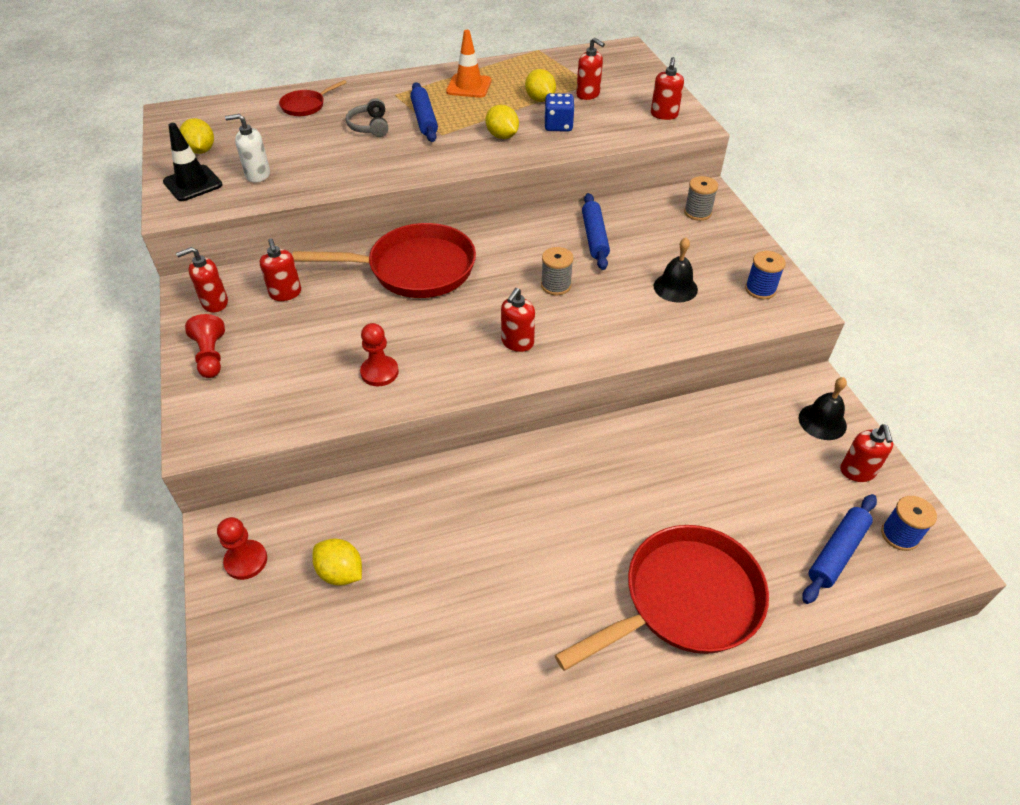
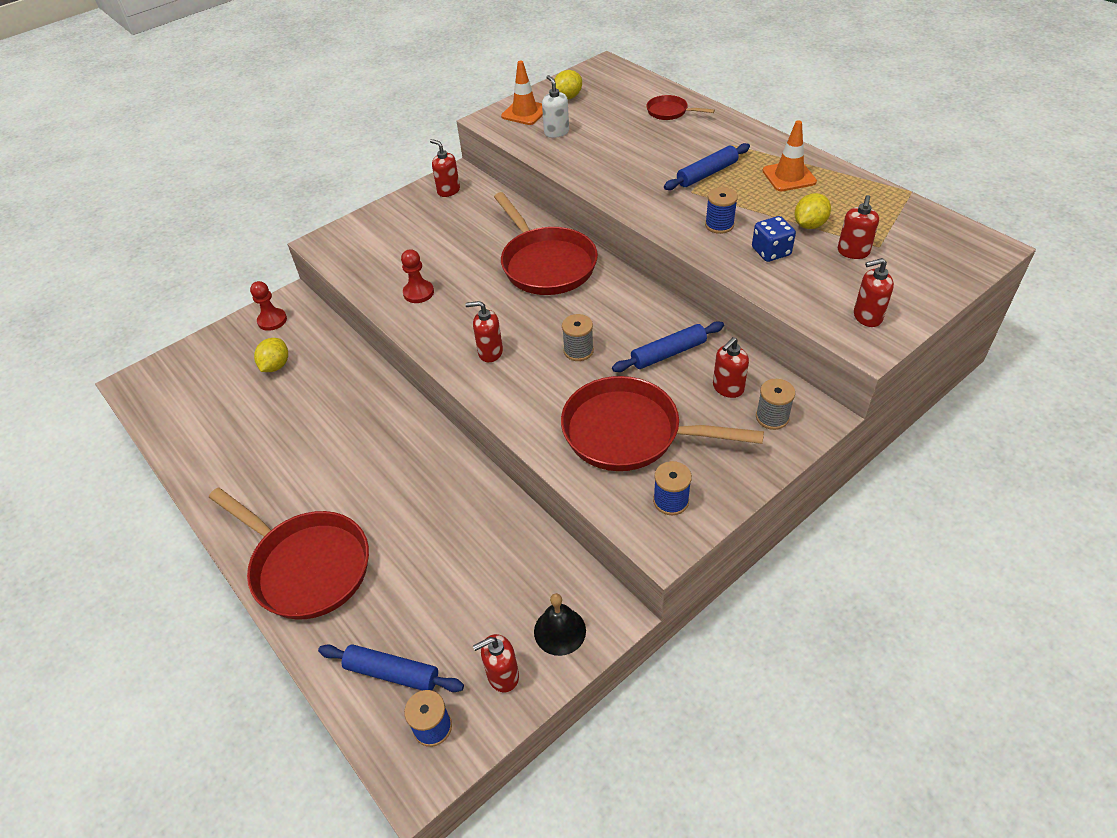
camera: 70 degrees right, 0 degrees up
(193, 183) = (525, 112): black traffic cone -> orange traffic cone
(211, 356) = (396, 213): red pawn -> none
(285, 293) = (477, 215): red soap dispenser -> red soap dispenser (727, 388)
(370, 126) = (668, 152): grey headphones -> none
(502, 136) = (719, 225): yellow lemon -> blue spool
(675, 287) = (629, 432): black bell -> red pan

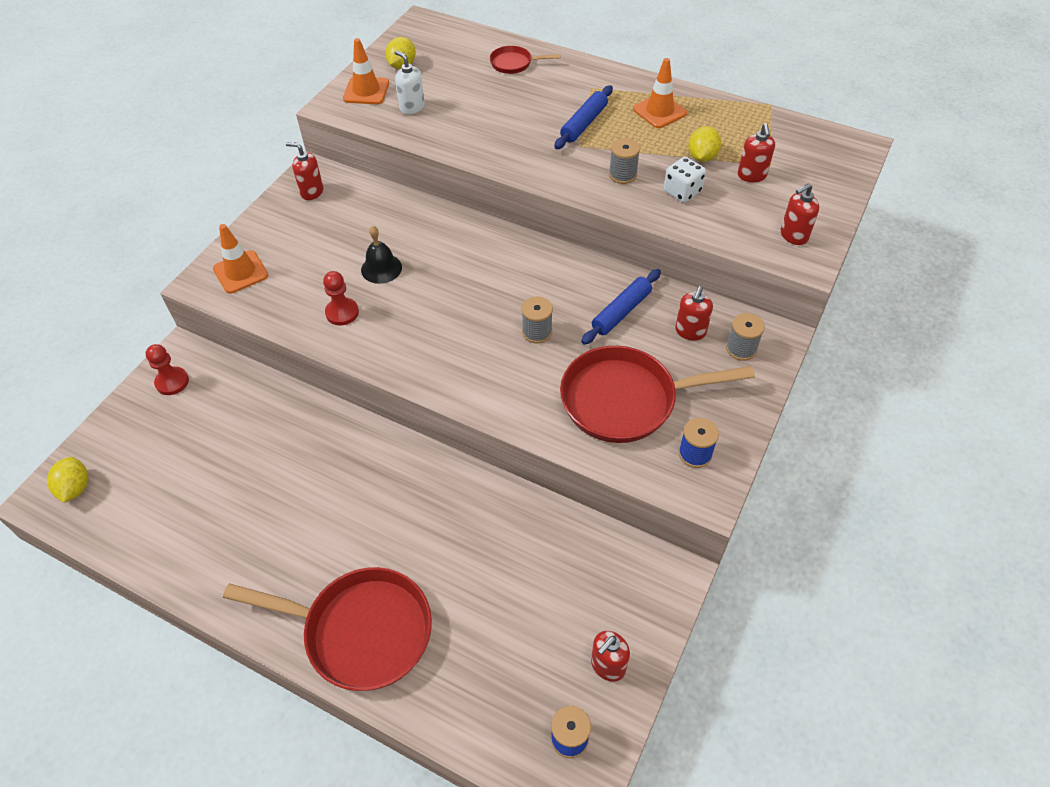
camera: 25 degrees left, 5 degrees up
(276, 366) = (206, 431): yellow lemon -> yellow lemon (75, 488)
(356, 241) = (240, 272): none -> orange traffic cone
(392, 673) = (504, 703): blue rolling pin -> none
(490, 352) = (451, 357): red soap dispenser -> none
(546, 264) = (457, 249): red pan -> none
(559, 631) = (637, 605): black bell -> black bell (381, 268)
(719, 225) = (622, 175): blue spool -> grey spool
(771, 252) = (682, 191): blue dice -> white dice

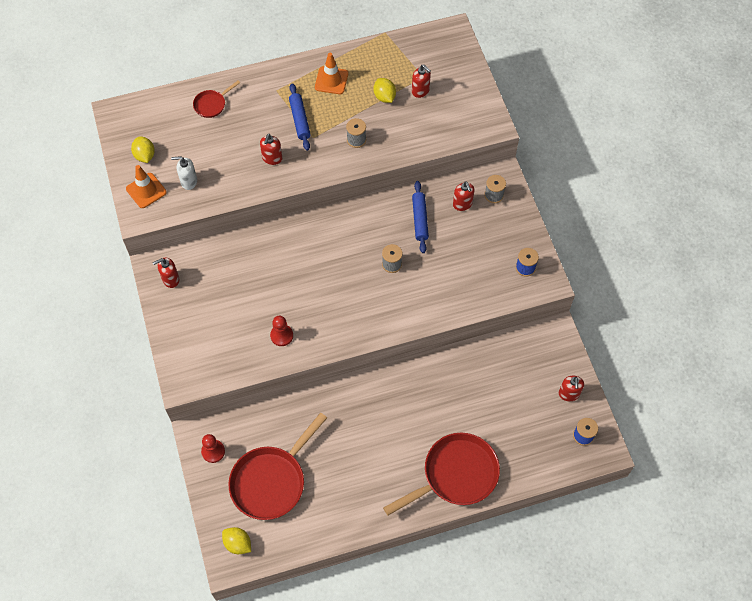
camera: 45 degrees left, 10 degrees up
(240, 272) = (195, 359): orange traffic cone -> none
(381, 268) = (271, 294): black bell -> none
(626, 400) = (470, 266): red pan -> red pan (271, 481)
(682, 191) = (397, 128): white dice -> none
(793, 236) = (474, 115): red soap dispenser -> red soap dispenser (272, 158)

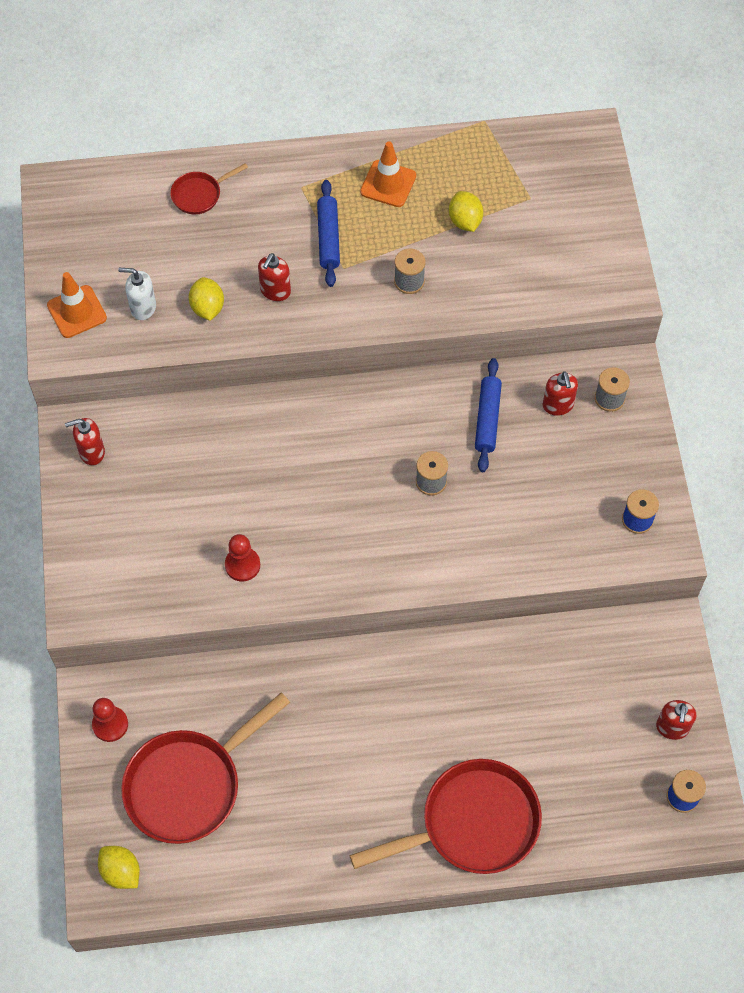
camera: 10 degrees right, 0 degrees up
(145, 155) = (85, 258): yellow lemon -> yellow lemon (207, 308)
(420, 91) = (522, 220): red soap dispenser -> none

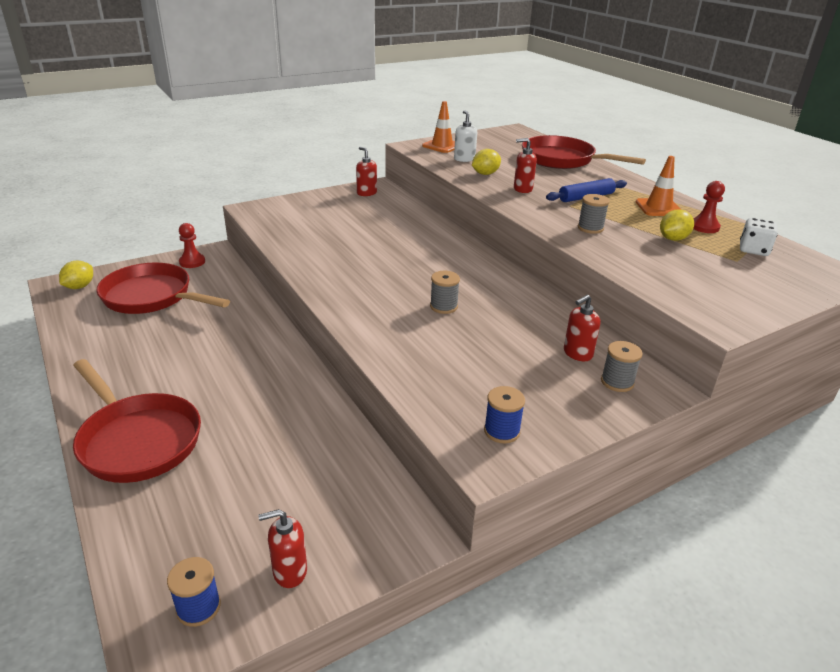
camera: 65 degrees right, 30 degrees down
(199, 194) = (562, 160): red pan -> red pan, size x2.11
(242, 565) = (317, 249): red pawn -> red pawn (704, 227)
(487, 419) = (526, 320): blue rolling pin -> none
(516, 168) = (753, 250): none -> white dice

